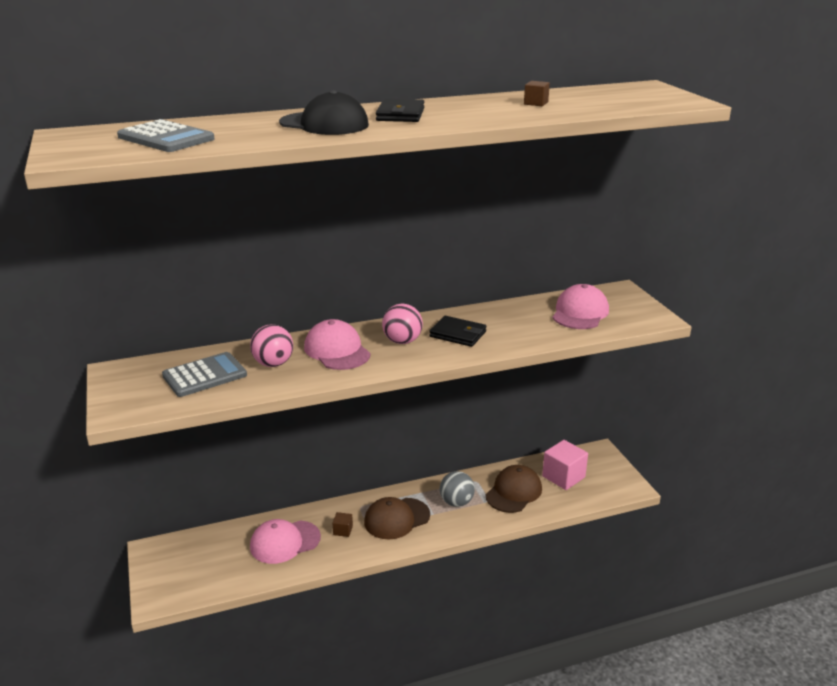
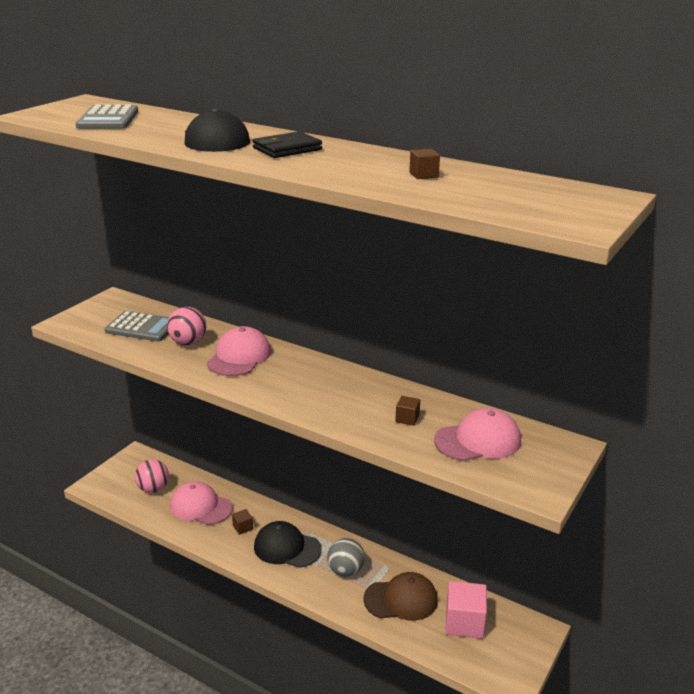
camera: 50 degrees right, 0 degrees up
(396, 518) = (287, 548): brown cap -> black cap
(402, 341) = (291, 376): pink ball -> pink ball (153, 489)
(458, 334) = (339, 395): black wallet -> none
(523, 323) = (407, 418): none -> brown cube

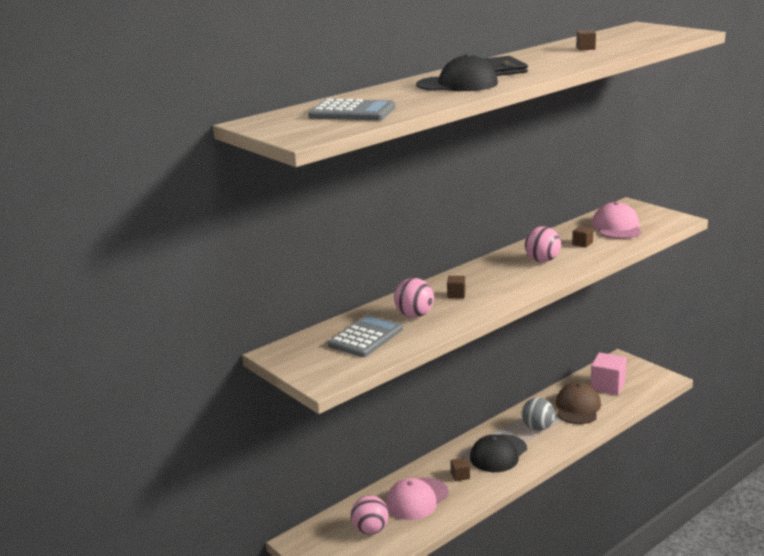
camera: 70 degrees left, 5 degrees down
(239, 357) = (456, 294): pink cap -> brown cube
(343, 396) = (542, 260): none -> pink ball

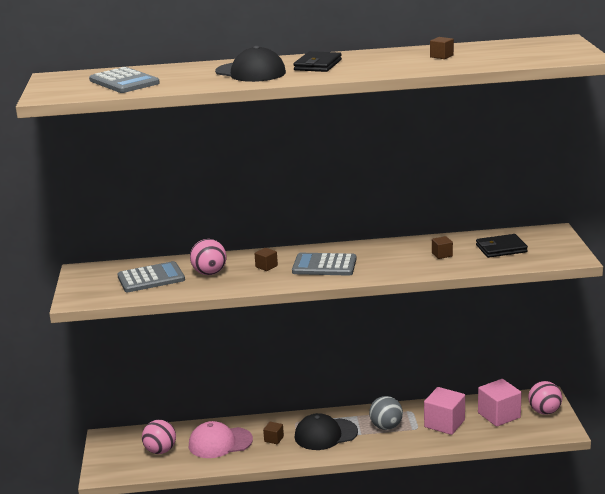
camera: 35 degrees right, 0 degrees up
(505, 279) = (324, 265): none -> grey calculator
(542, 260) = (381, 259): pink ball -> pink ball (544, 411)
(577, 407) = (444, 423): brown cap -> pink cube
(617, 227) = (501, 248): pink cap -> black wallet

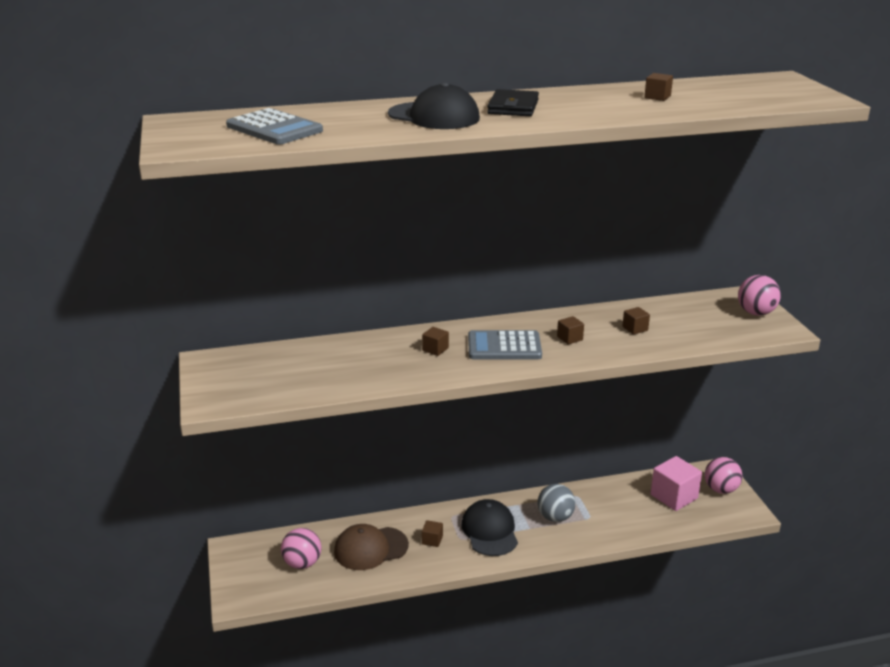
camera: 10 degrees left, 5 degrees up
(151, 278) = (298, 369): grey calculator -> none
(209, 273) = (369, 360): pink ball -> pink ball (756, 313)
(220, 443) = (370, 548): pink cap -> brown cap
(325, 434) = (490, 531): black cap -> black cap turned 105 degrees clockwise
(382, 261) = (569, 338): none -> brown cube
(444, 423) = (618, 510): pink cube -> none
(501, 248) = (698, 319): black wallet -> none

